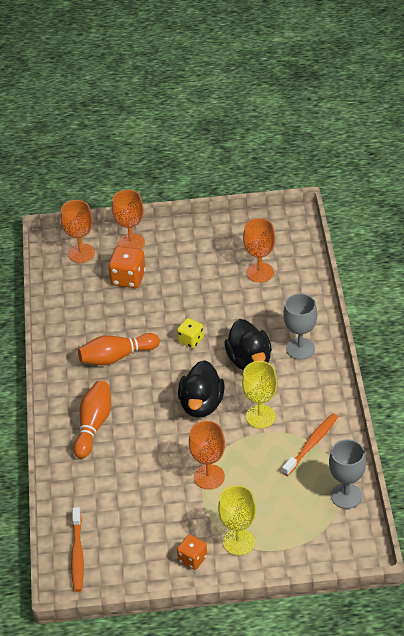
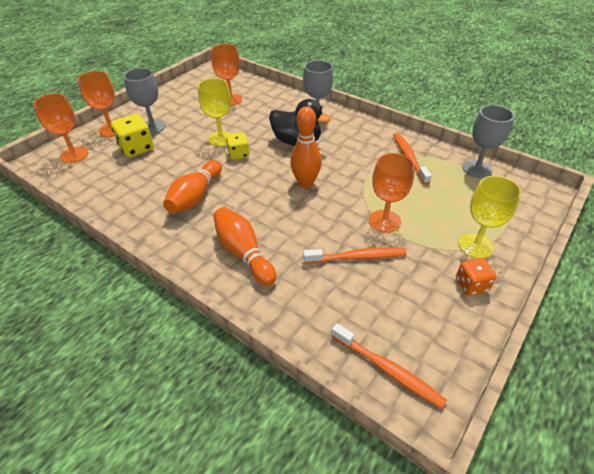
camera: 50 degrees left, 0 degrees up
(128, 278) = (136, 148): orange dice -> yellow dice
(154, 485) = (357, 257): none -> orange toothbrush
(163, 262) = (153, 127): none -> grey goblet
(201, 404) = (305, 183): black duck -> orange bowling pin
(260, 416) = (354, 164): yellow goblet -> yellow goblet (221, 138)

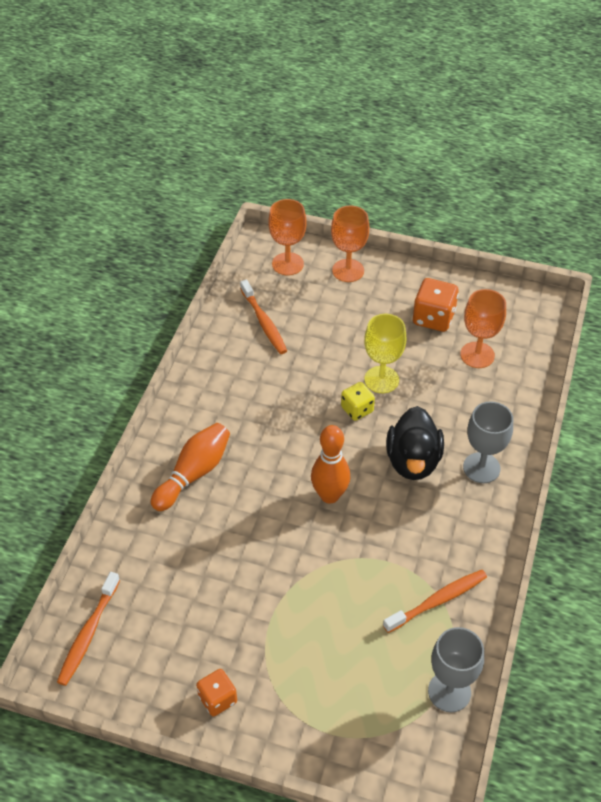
camera: 70 degrees right, 5 degrees up
(136, 148) = (324, 310): yellow dice -> none
(153, 127) = (373, 304): grey goblet -> none
(187, 107) = (433, 318): none -> orange dice
(195, 196) = (263, 399): orange bowling pin -> none
(357, 257) = (223, 578): orange toothbrush -> orange toothbrush (264, 322)
(384, 221) = (292, 594): orange goblet -> none
(475, 245) = (284, 700): yellow goblet -> none

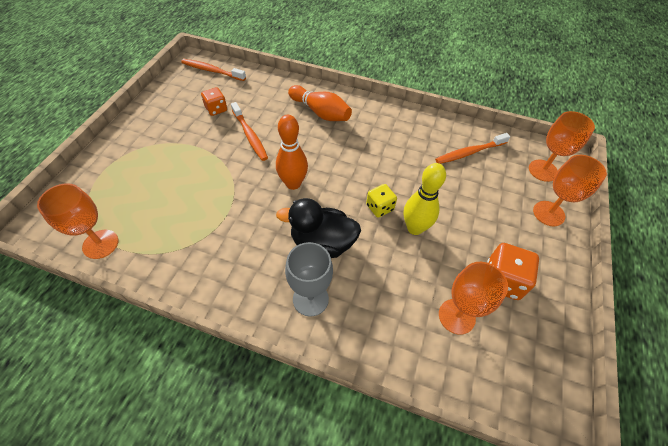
camera: 90 degrees right, 5 degrees up
(217, 699) = (149, 120): orange dice -> orange dice (216, 109)
(381, 379) = (415, 228): yellow goblet -> yellow bowling pin
(438, 601) = (180, 245): orange toothbrush -> orange toothbrush (250, 135)
(449, 691) = (100, 244): grey goblet -> orange goblet

